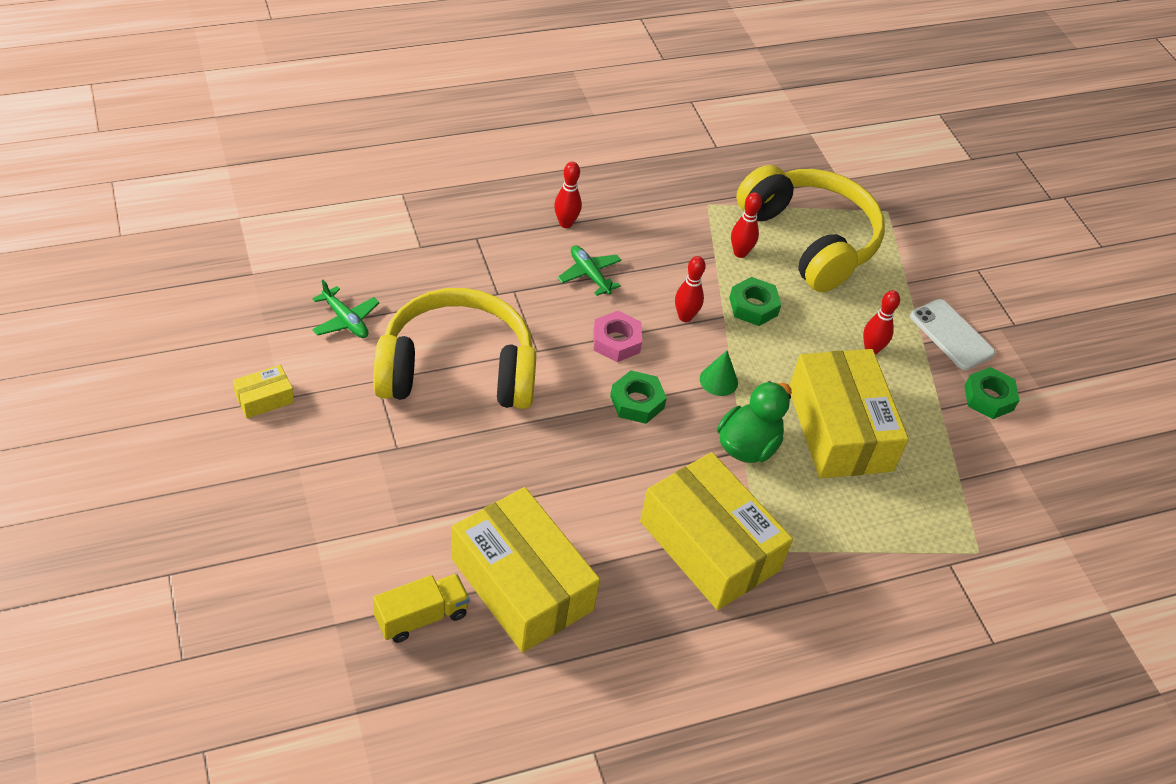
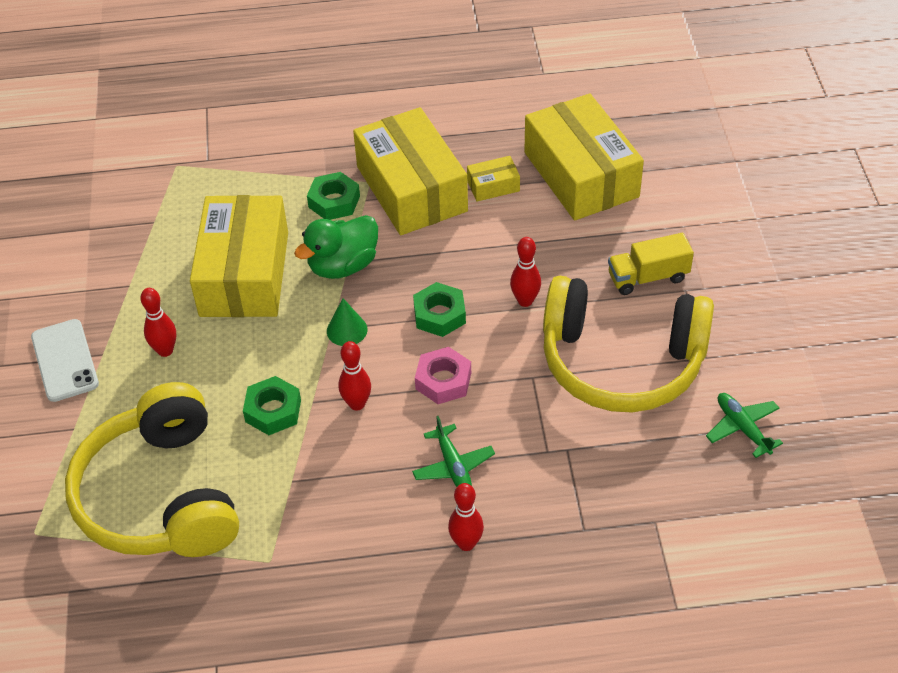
camera: 160 degrees left, 0 degrees up
(264, 398) = (820, 347): yellow box -> yellow box (493, 186)
(421, 616) = (666, 160): yellow truck -> yellow truck (648, 277)
(740, 253) = (258, 483): red bowling pin -> red bowling pin (525, 301)
(988, 398) = (72, 291): green nut -> green nut (334, 201)

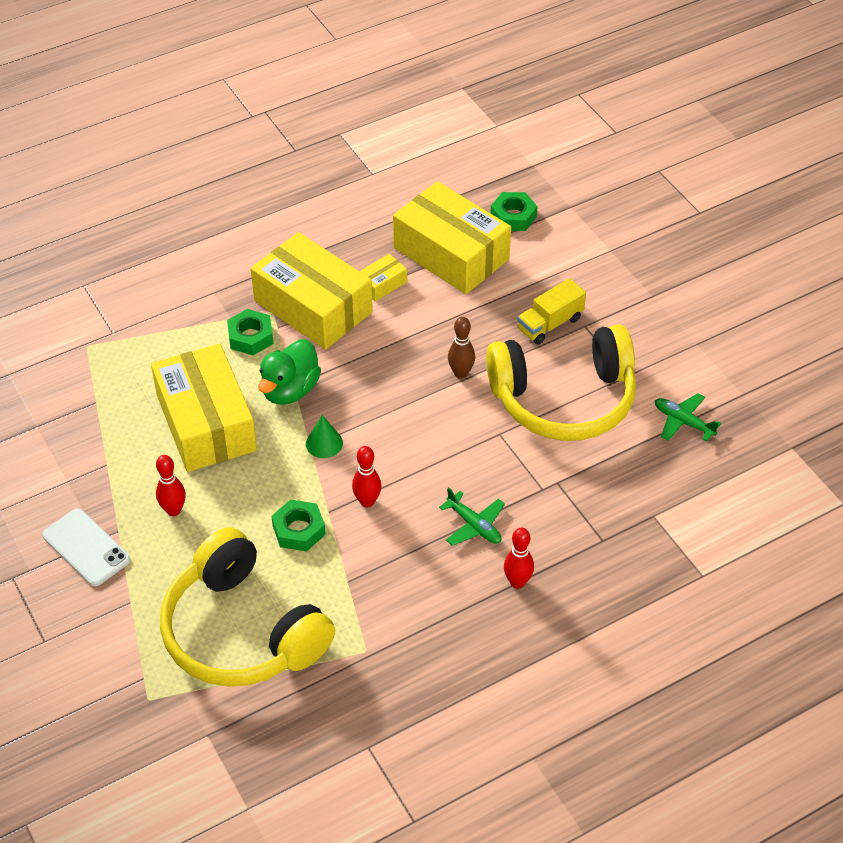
camera: 25 degrees left, 0 degrees up
(439, 315) = (396, 406): green nut -> green nut (513, 216)
(443, 381) = (428, 459): pink nut -> none
(525, 301) = (461, 373): red bowling pin -> brown bowling pin

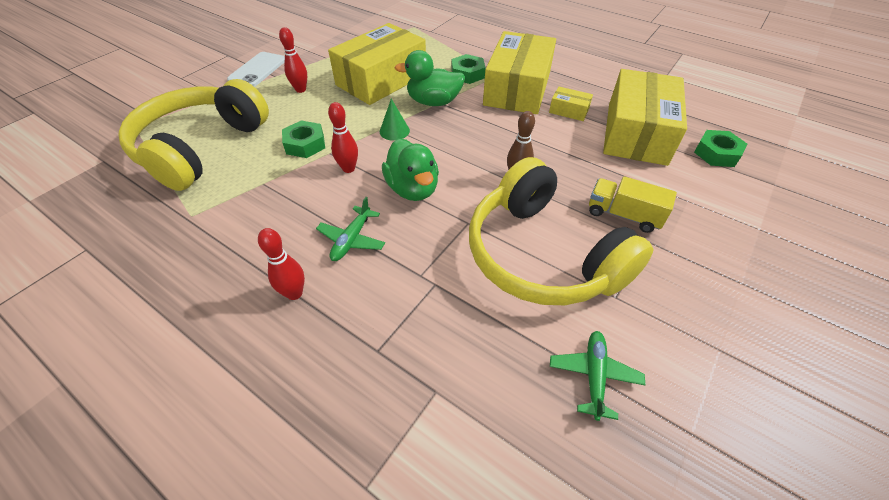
camera: 65 degrees right, 0 degrees up
(430, 458) = (413, 189): none -> green duck

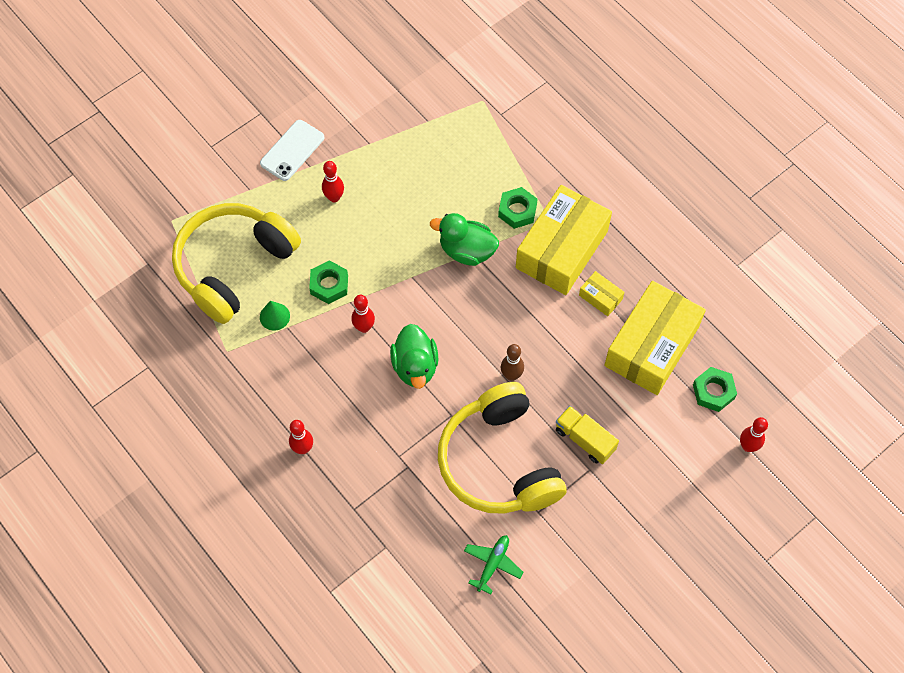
camera: 15 degrees right, 15 degrees up
(352, 239) = (353, 409): green plane -> none
(381, 80) = (421, 200): yellow box -> none
(394, 131) = (416, 286): green cone -> green cone (274, 316)
(785, 187) = (748, 446): none -> red bowling pin

